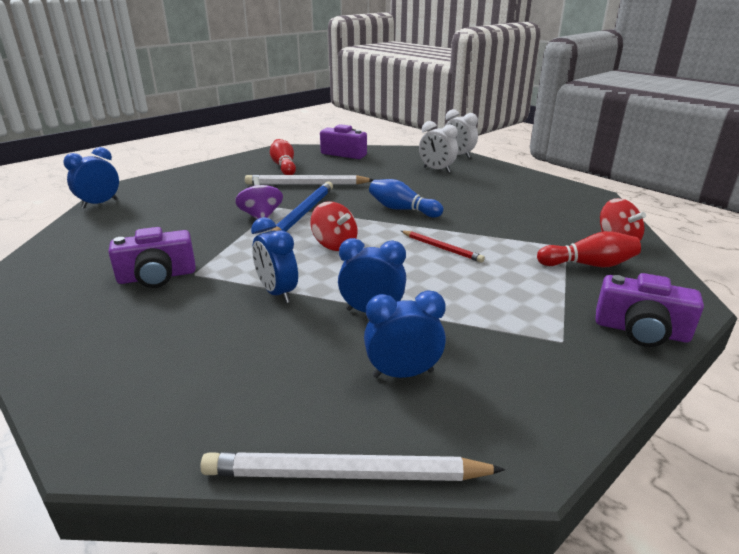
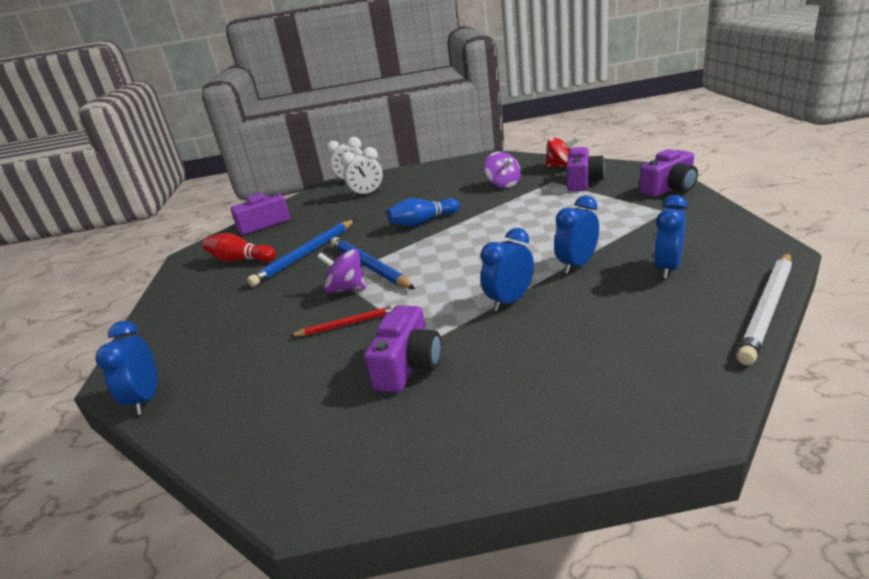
camera: 50 degrees left, 0 degrees up
(277, 293) = (510, 301): blue clock -> blue clock turned 135 degrees clockwise
(307, 184) = (305, 254): white pencil -> blue pencil
(335, 244) = (451, 261): red spinning top -> none
(441, 248) = (508, 221): red pencil -> red pencil (347, 324)
(527, 222) = (503, 184): none -> purple spinning top
(588, 265) = (582, 181): red bowling pin -> purple camera

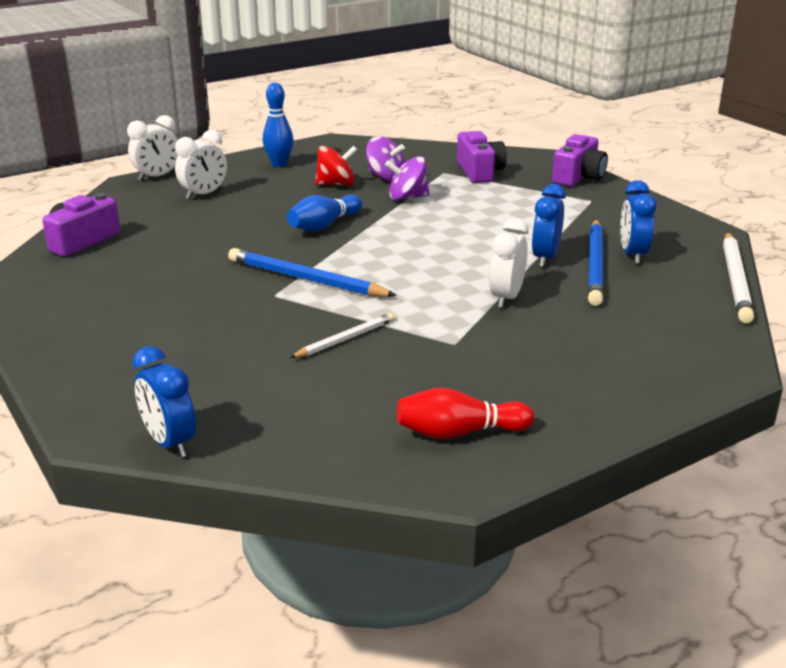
camera: 30 degrees left, 0 degrees up
(240, 260) = (102, 287): red bowling pin -> red bowling pin (459, 432)
(305, 254) = (199, 273): blue pencil -> blue pencil (595, 265)
(346, 289) = (303, 305): purple spinning top -> purple spinning top (407, 197)
(347, 324) = (345, 339): red pencil -> white pencil
(408, 365) = (456, 365): purple camera -> none
(436, 173) = (279, 164): none -> blue bowling pin
(510, 301) = (506, 297): blue clock -> white clock
(561, 167) = (440, 154): red spinning top -> red spinning top (336, 184)

